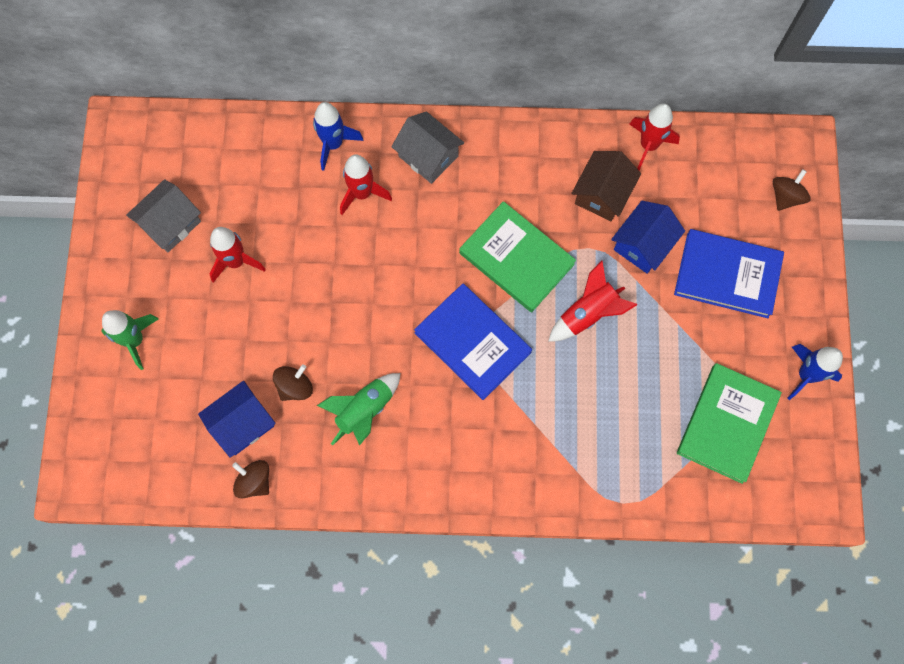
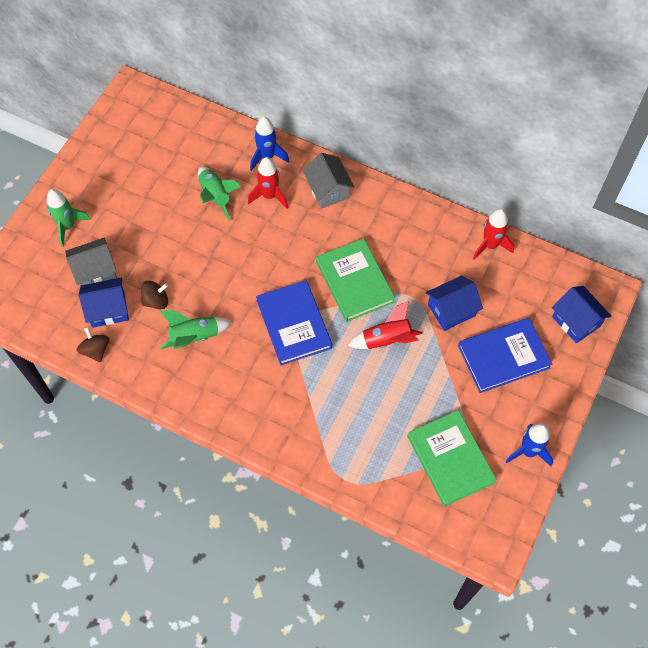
camera: 25 degrees right, 10 degrees down
(170, 224) = (131, 163): grey house -> grey house (95, 271)
(236, 261) = (161, 204): red rocket -> none
(297, 222) = (215, 196): none -> green rocket
(602, 194) = (439, 264): brown house -> none
(727, 275) = (503, 357): blue book -> blue book turned 60 degrees counterclockwise
(727, 424) = (450, 459): green book -> green book turned 75 degrees counterclockwise
(786, 196) = (576, 321): brown spinning top -> blue house

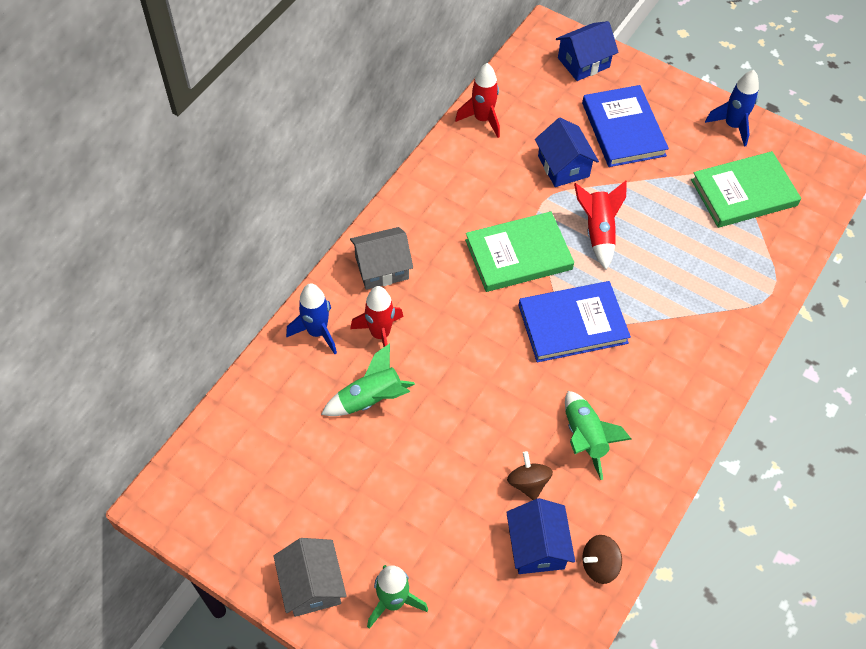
camera: 85 degrees left, 5 degrees down
(95, 271) = (474, 563): grey house -> grey house (312, 585)

